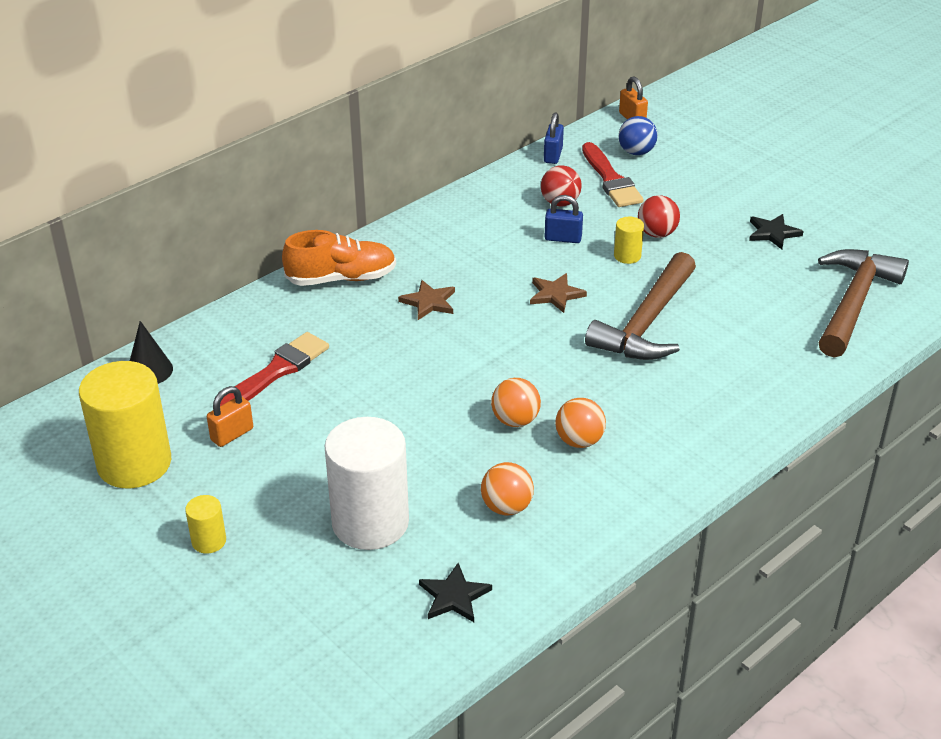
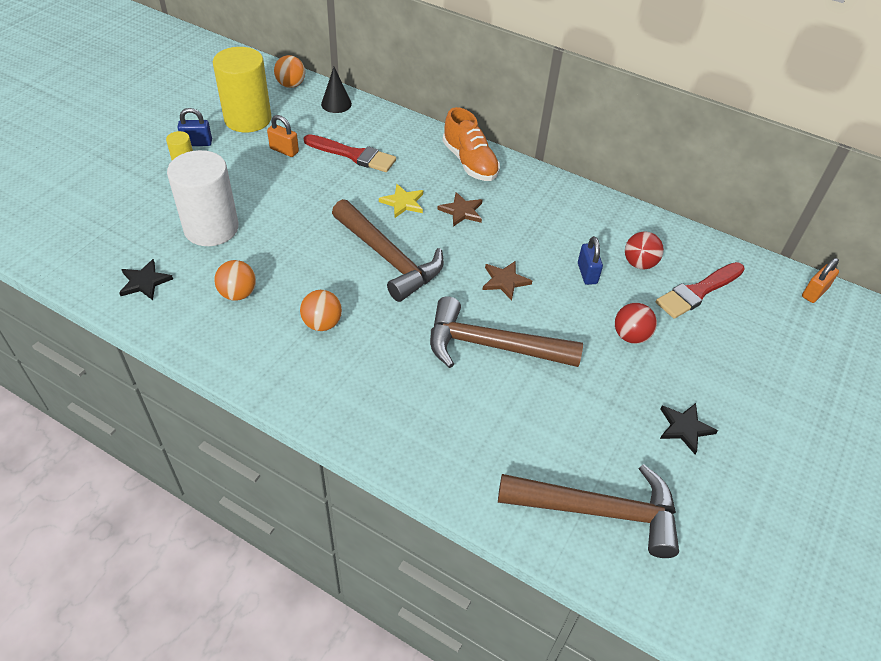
camera: 70 degrees right, 10 degrees up
(393, 345) = (403, 202): none -> yellow star
(488, 373) = (388, 258): none -> brown hammer
(515, 420) = (336, 282): orange ball -> orange ball (291, 85)
(553, 155) = (710, 248): blue padlock -> blue padlock (197, 143)
(627, 256) = (584, 319): yellow cylinder -> none
(636, 152) = (757, 303): blue ball -> none

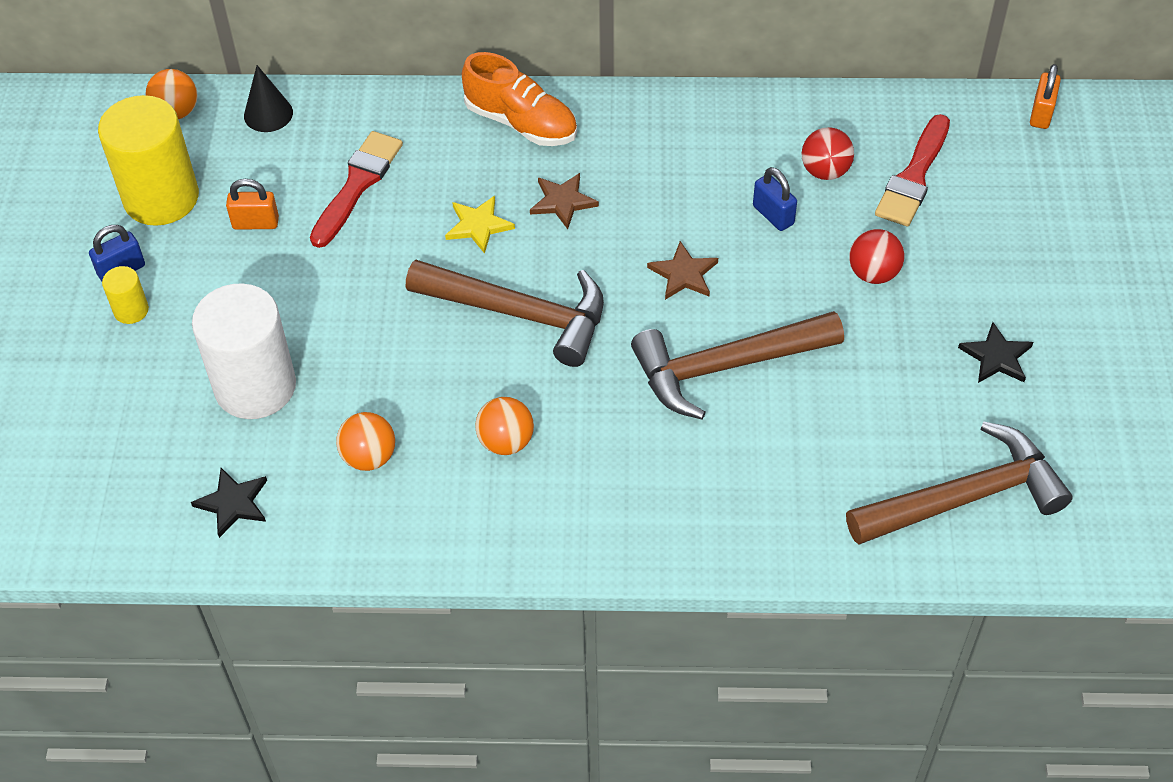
camera: 25 degrees left, 5 degrees up
(353, 155) = (357, 185): red brush -> red brush turned 60 degrees counterclockwise

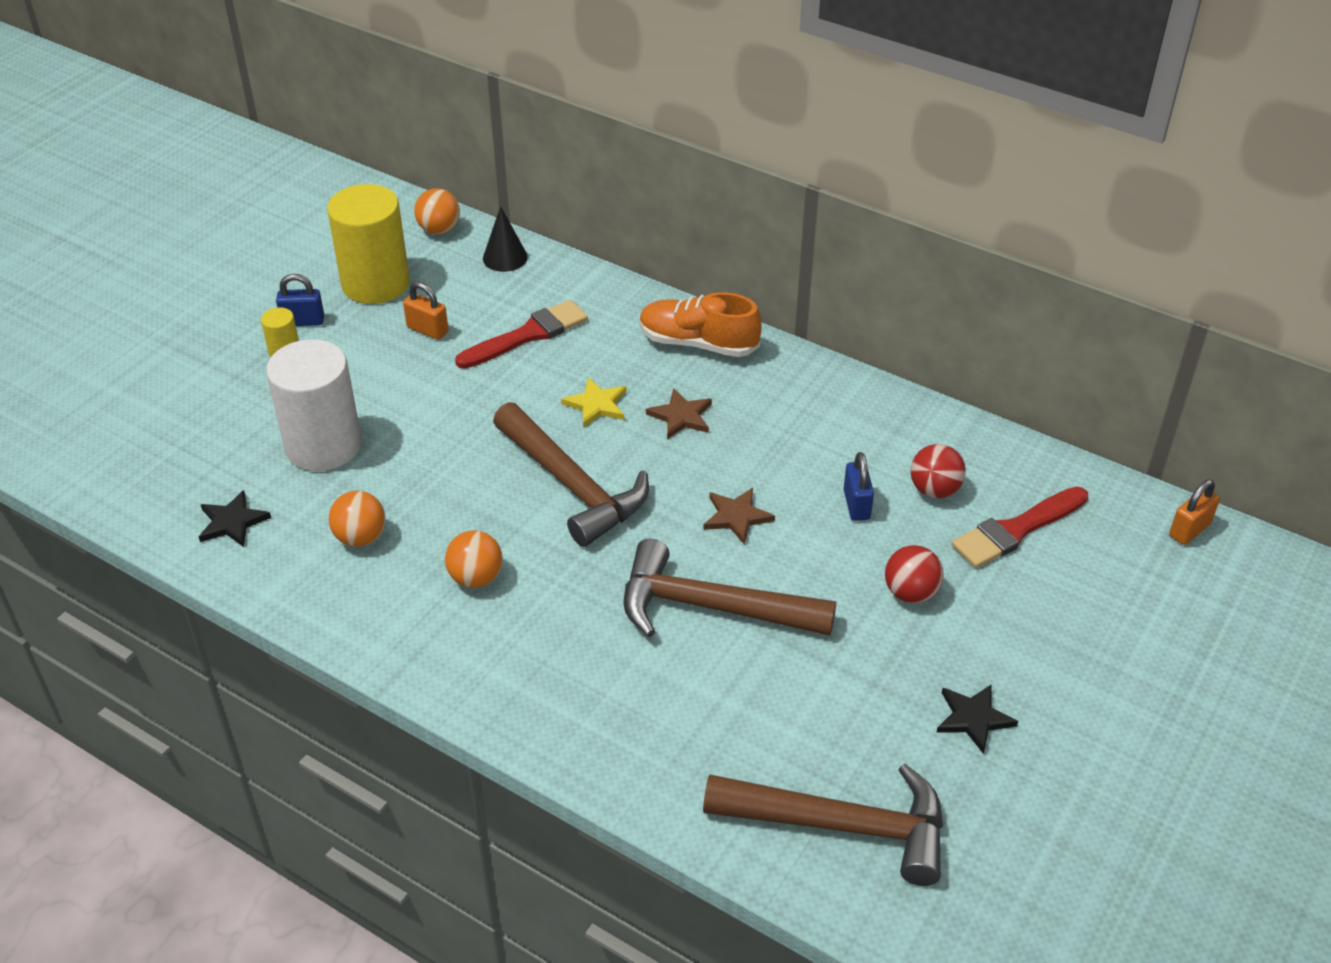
camera: 30 degrees right, 10 degrees down
(521, 123) = (698, 343): orange shoe -> orange shoe turned 135 degrees clockwise

